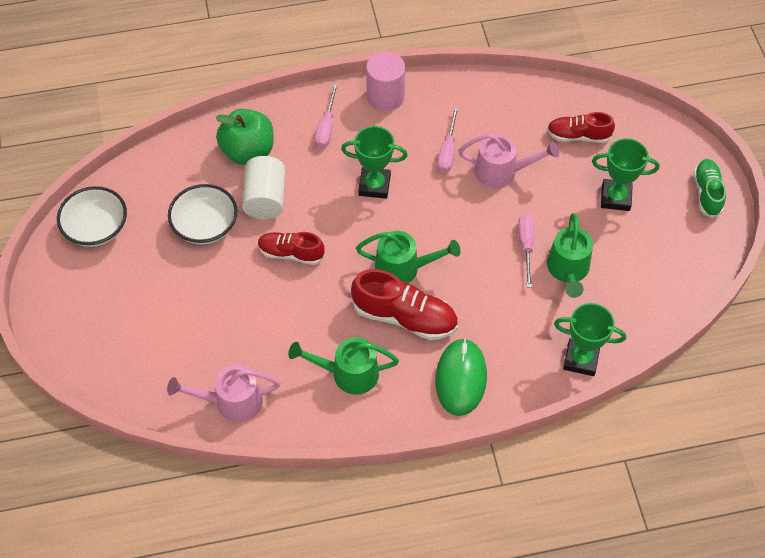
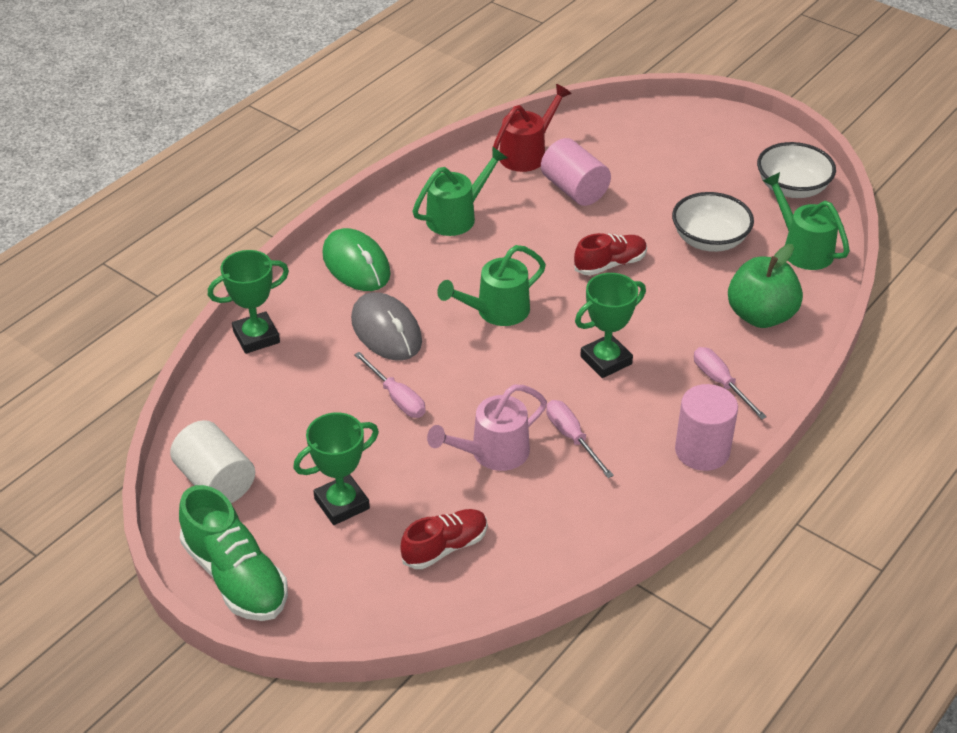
camera: 140 degrees right, 15 degrees down
(231, 402) = (527, 153): pink watering can -> red watering can
(239, 337) = (574, 190): none -> pink cylinder
(265, 199) = (689, 289): white cylinder -> white cylinder (216, 481)
(405, 317) = (453, 278): red shoe -> none
(489, 303) = (386, 331): none -> grey mouse
(568, 271) = (332, 401): green watering can -> green watering can (802, 248)
(707, 193) = (236, 576): green shoe -> green shoe, size x1.56

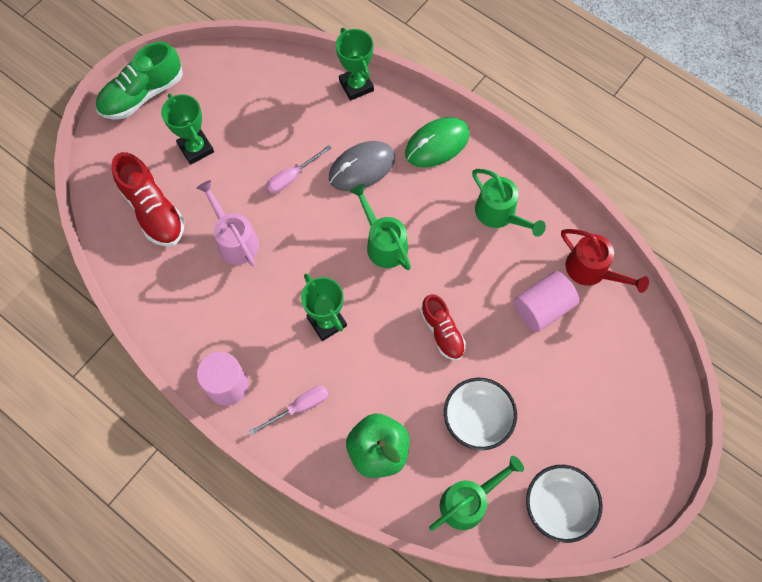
camera: 90 degrees right, 25 degrees up
(216, 481) = (221, 76): white cylinder -> none
(445, 547) = (153, 210): red shoe -> red shoe, size x1.56
(572, 437) = (246, 293): pink screwdriver -> none

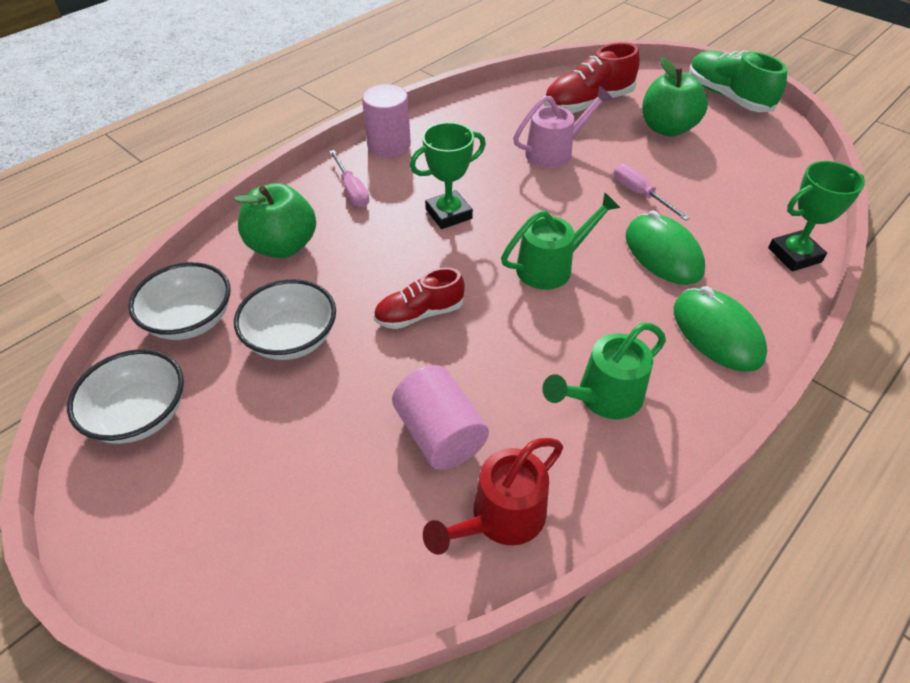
camera: 95 degrees right, 20 degrees down
(196, 148) = (667, 128): green trophy -> green apple
(362, 168) = (663, 253): grey mouse -> green mouse
(469, 501) = (190, 320): green watering can -> white bowl

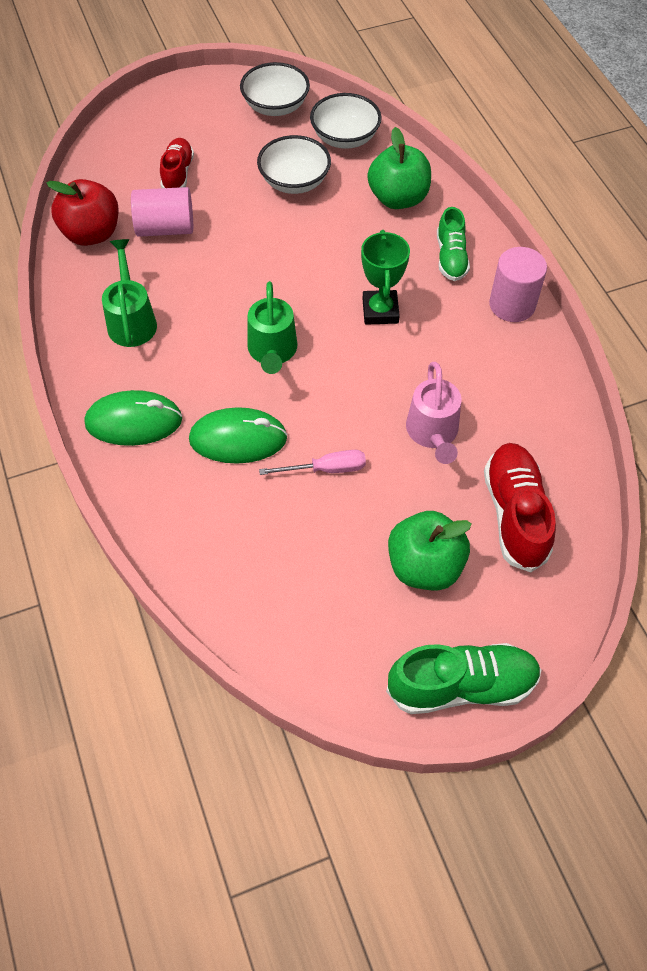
camera: 115 degrees right, 10 degrees up
(352, 190) = (451, 257): pink screwdriver -> green shoe
(419, 314) = (274, 252): red shoe -> red shoe (178, 173)
(500, 519) = (91, 234): red watering can -> red apple
(794, 255) = (171, 542): green trophy -> none

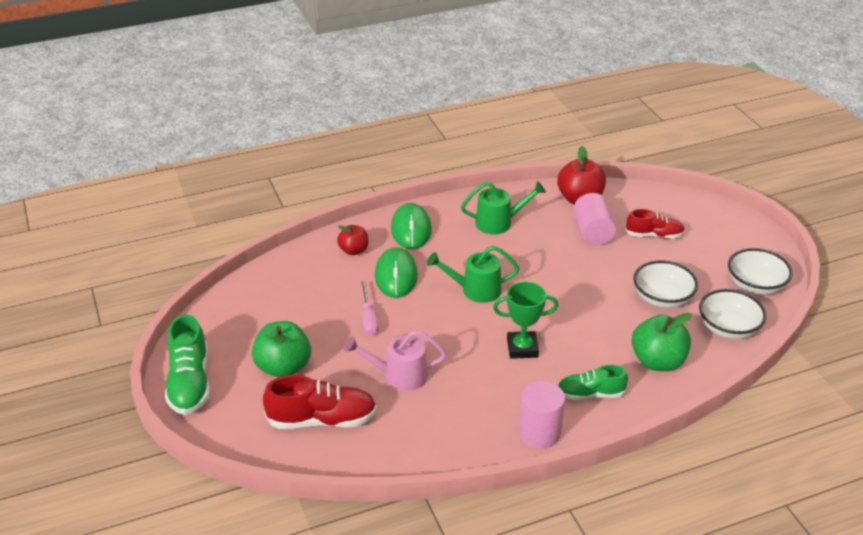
camera: 90 degrees right, 20 degrees down
(176, 492) = (354, 250): none -> red apple

